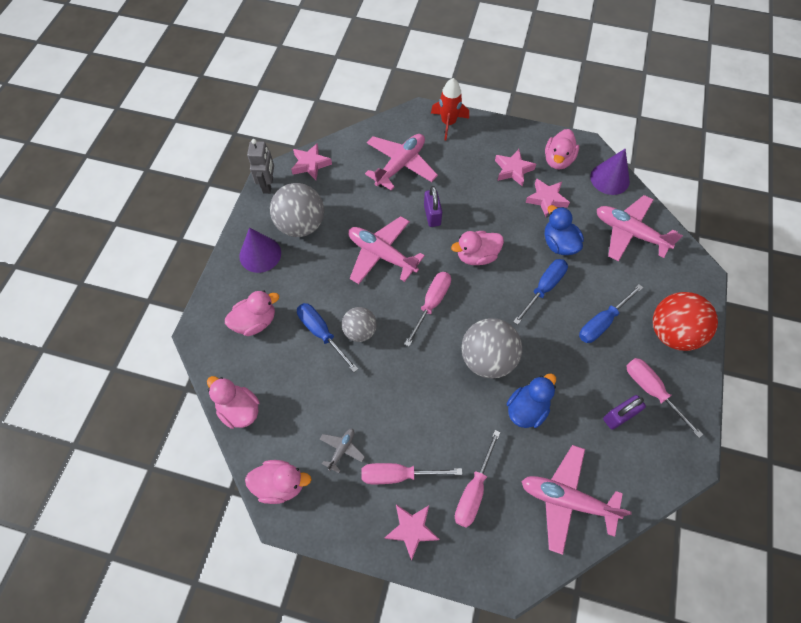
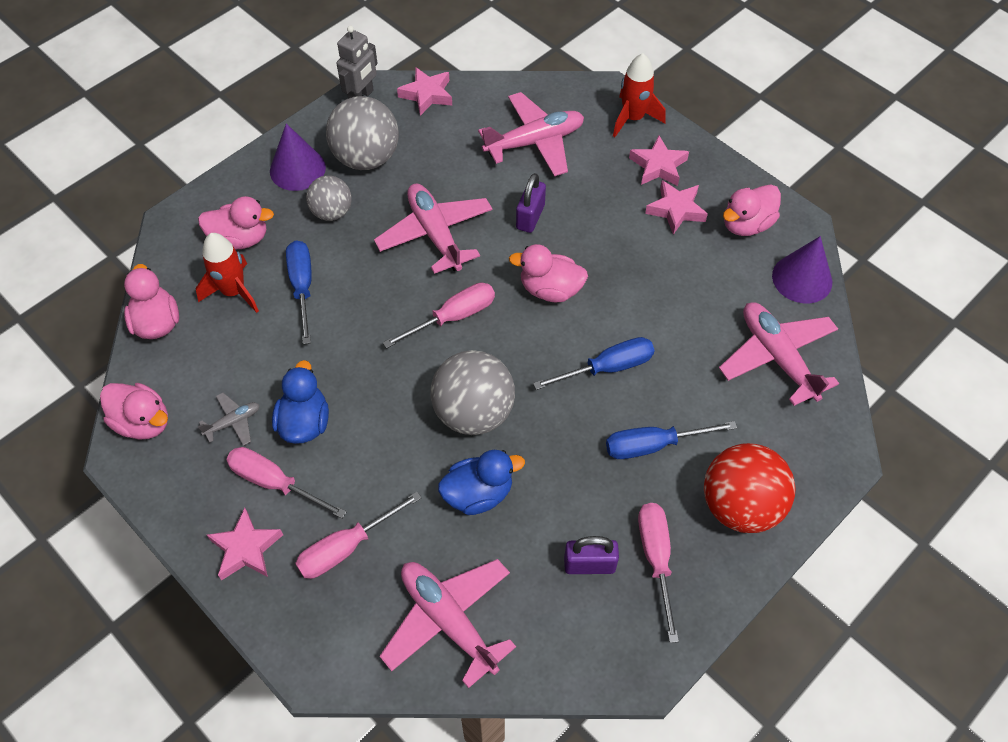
camera: 30 degrees right, 5 degrees down
(277, 360) = (233, 292): none -> red rocket
(360, 331) = (347, 306): grey ball -> grey ball (332, 212)
(546, 199) = (693, 265): pink star -> pink star (658, 166)
(559, 244) = (668, 325): blue duck -> blue duck (304, 422)

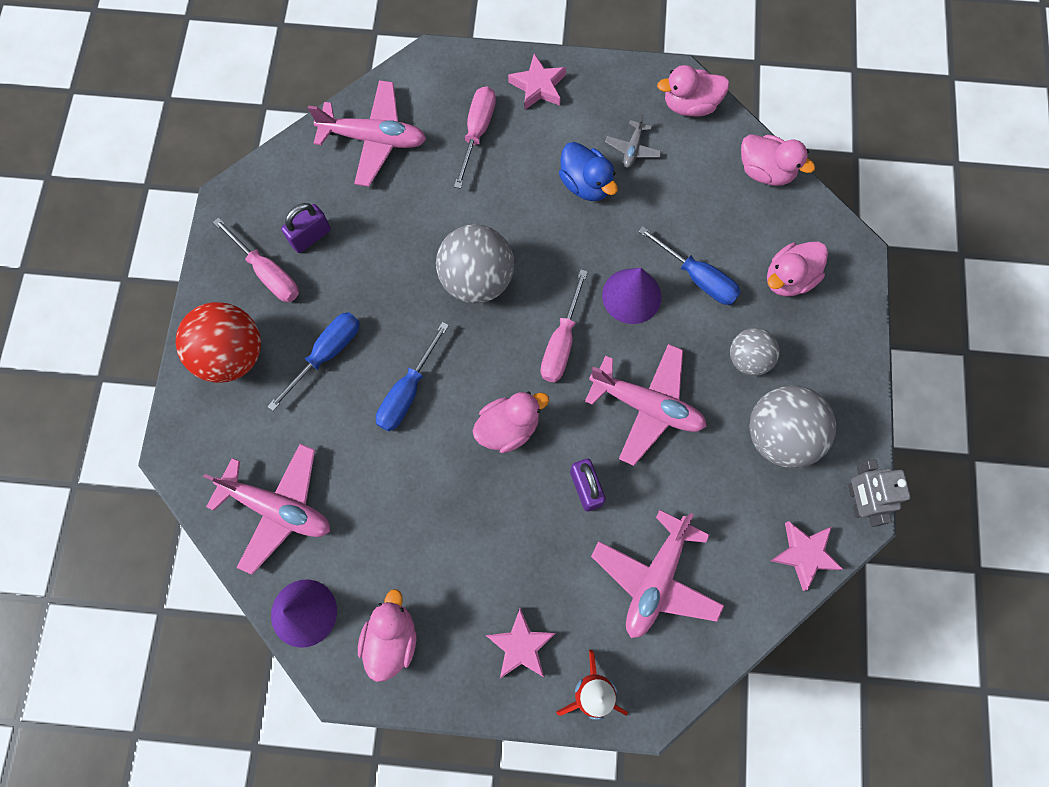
camera: 140 degrees right, 15 degrees up
(233, 292) = (742, 234): red rocket -> none
(274, 483) = (563, 134): pink screwdriver -> none
(297, 169) = (821, 377): purple cone -> purple cone (631, 296)
(478, 494) = (423, 226): blue duck -> none
(676, 210) = (466, 603): pink star -> none

